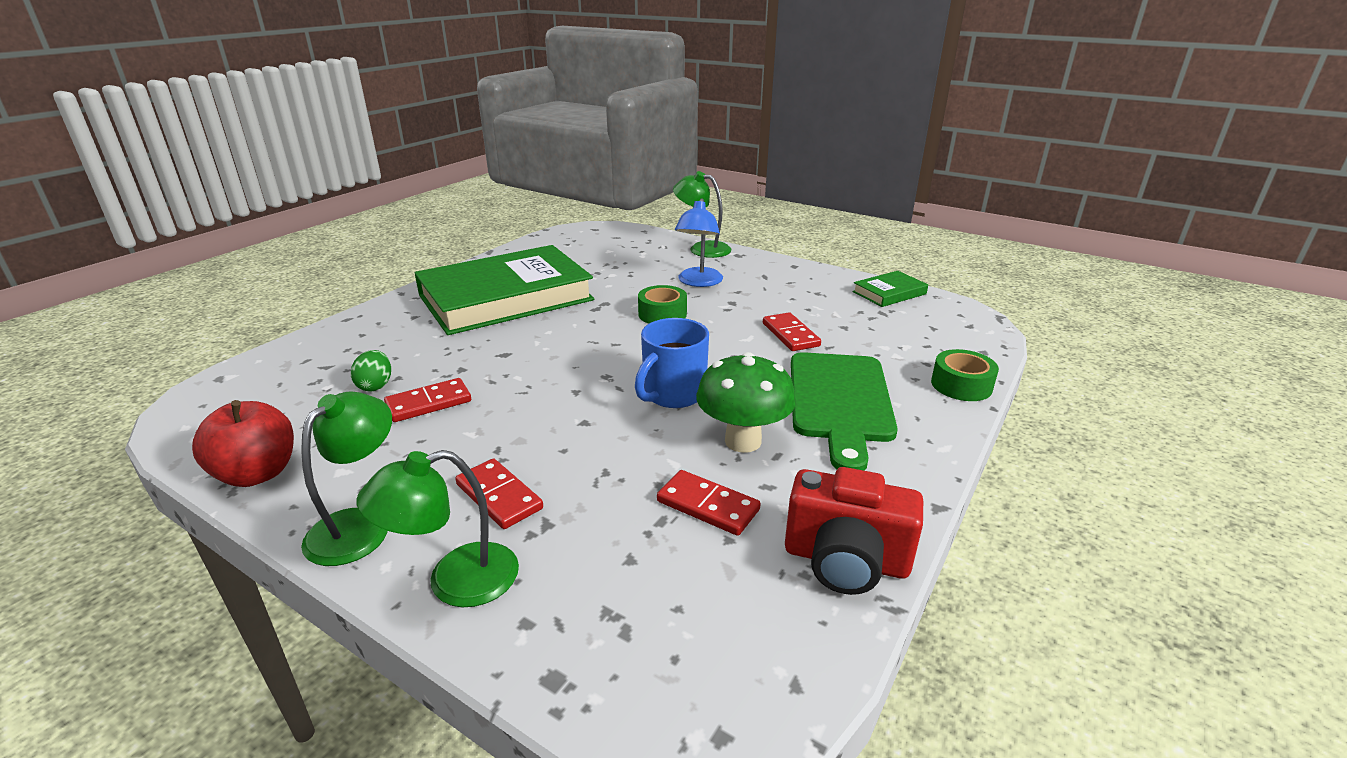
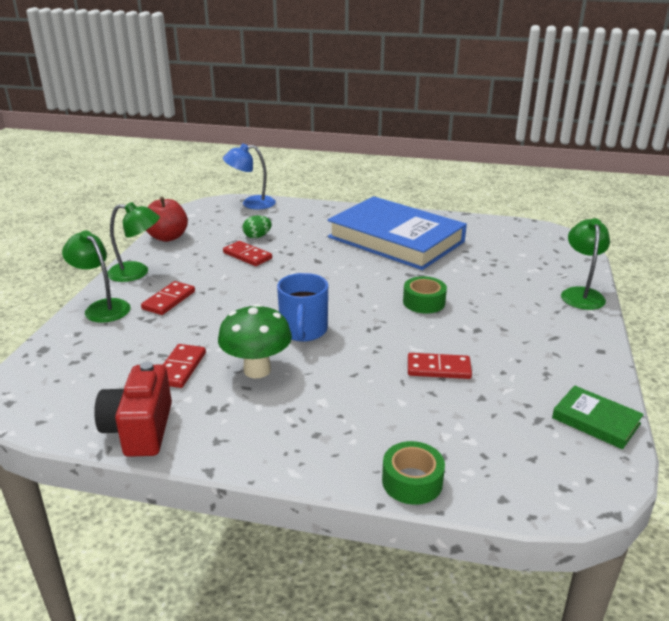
camera: 70 degrees right, 0 degrees up
(506, 298) = (396, 239): green book -> blue book
(673, 394) = (303, 331): blue mug -> blue mug turned 105 degrees counterclockwise
(698, 282) = (502, 306): blue lamp -> blue lamp (251, 203)
(790, 335) = (438, 369): red domino -> red domino turned 45 degrees clockwise
(840, 401) = (337, 408): green cutting board -> none

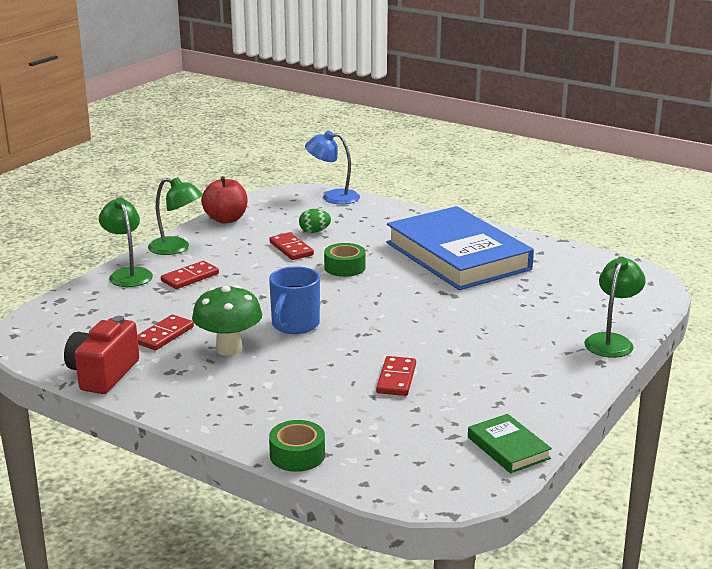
camera: 20 degrees right, 5 degrees down
(424, 302) = (433, 320): green tape -> green tape (344, 267)
(438, 369) = (396, 379): red domino -> red domino turned 75 degrees clockwise

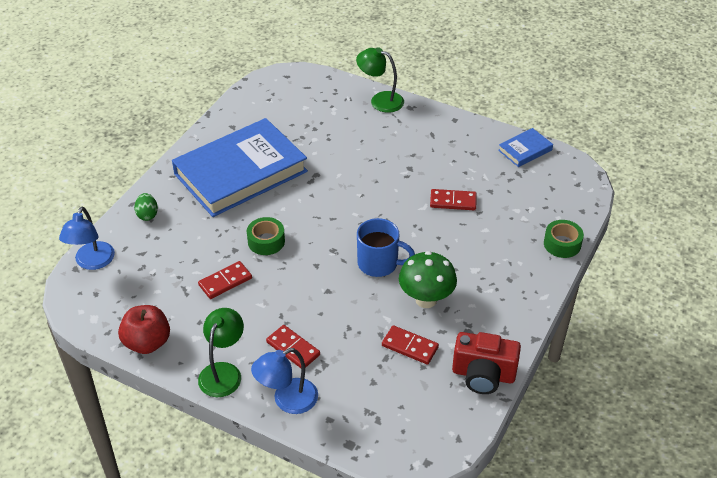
camera: 95 degrees left, 20 degrees up
(128, 274) = (287, 400): green lamp -> blue lamp
(314, 231) = (184, 269): green egg -> green egg (147, 215)
(508, 448) = (525, 150): green book -> blue book

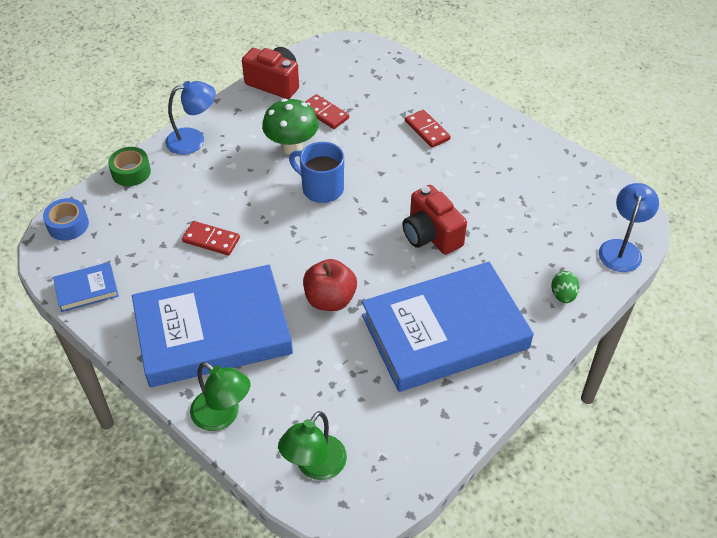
camera: 165 degrees left, 5 degrees up
(147, 342) = (559, 159): red apple -> red apple (330, 299)
(223, 372) = (492, 124): green lamp -> green lamp (315, 466)
(225, 281) = (480, 201): red domino -> none
(266, 241) = (431, 235): green tape -> red camera
(287, 400) = (441, 95): blue lamp -> blue lamp (193, 139)
(414, 142) = (213, 331): none -> blue book
(578, 190) = (68, 225): none -> blue tape

